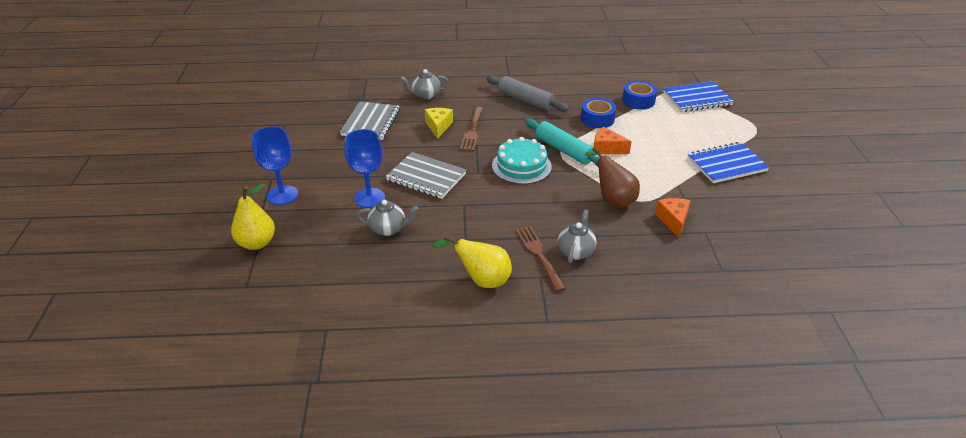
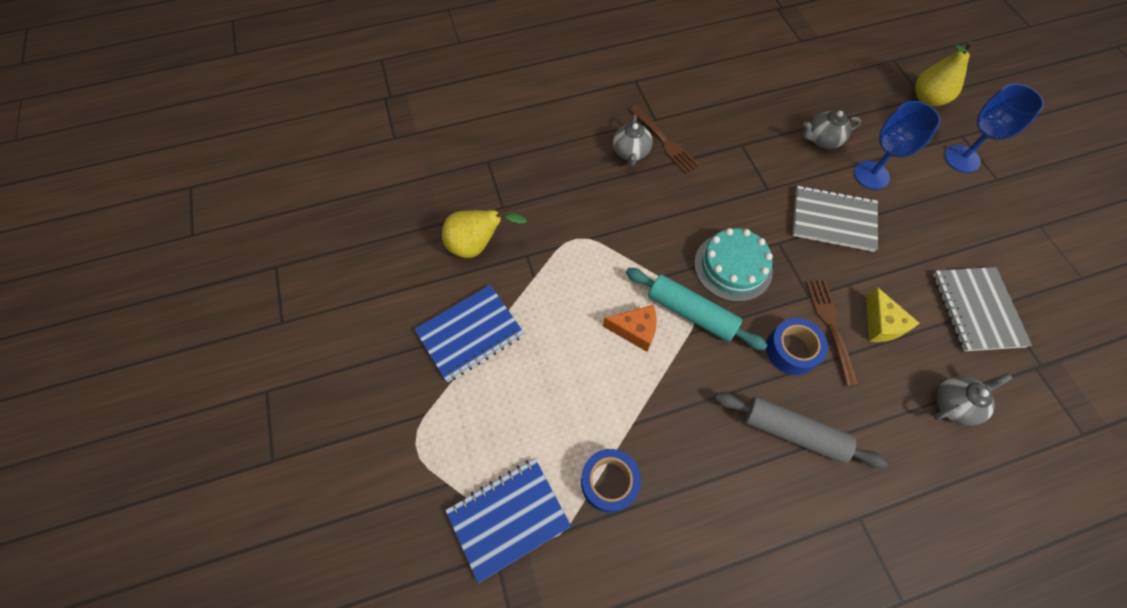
camera: 165 degrees right, 25 degrees up
(482, 280) = (704, 104): yellow pear -> yellow pear (477, 245)
(597, 119) = (664, 404): blue tape -> blue tape (792, 350)
(612, 200) = (608, 232): brown pear -> none
(673, 220) = (537, 215): orange cheese -> none

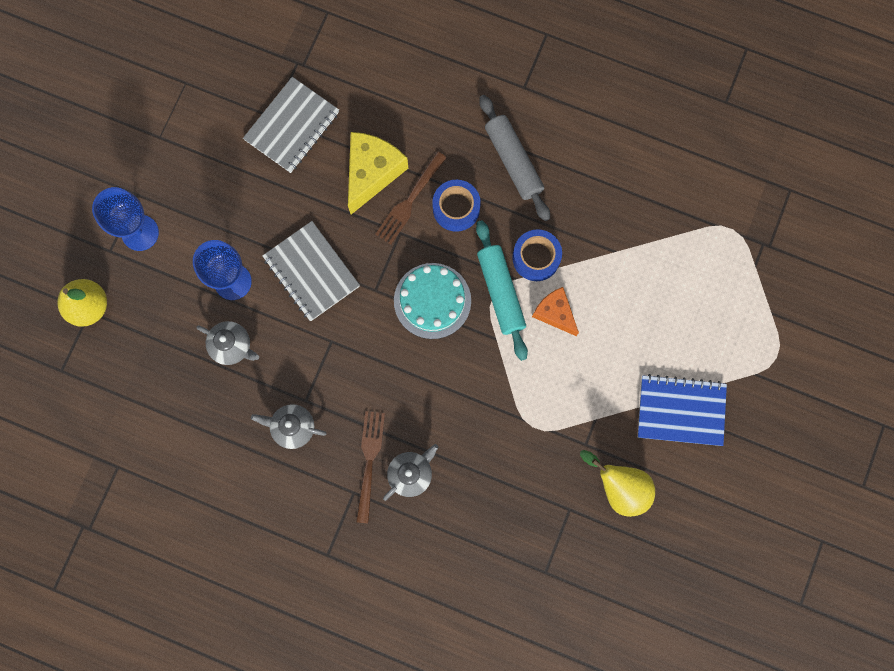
camera: 140 degrees left, 15 degrees up
(508, 518) = (746, 260): blue notebook -> none
(609, 482) = (663, 229): blue tape -> blue tape (536, 258)
(881, 324) = (372, 173): yellow cheese -> yellow cheese, size x1.59
(954, 404) = (387, 91): grey teapot -> grey teapot (292, 427)

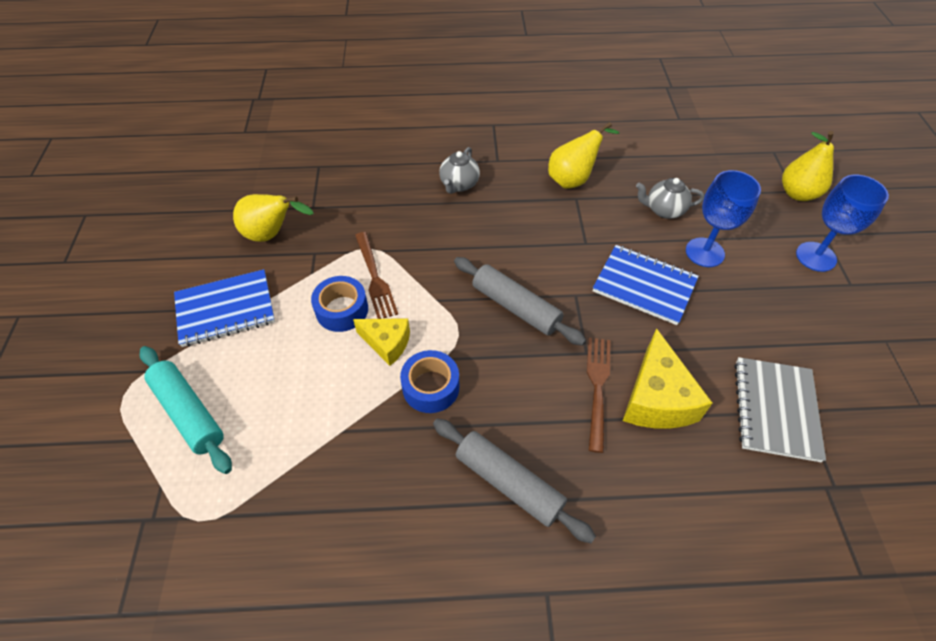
camera: 155 degrees right, 25 degrees down
(292, 427) = (573, 179): grey teapot -> yellow pear
(311, 272) = (644, 286): grey notebook -> blue notebook
(369, 461) = (497, 181): brown fork -> brown fork (375, 278)
(432, 301) = (516, 307): turquoise cake -> grey rolling pin
(456, 208) = (544, 401): blue tape -> blue tape (342, 310)
(501, 292) = (452, 340): turquoise rolling pin -> turquoise rolling pin (188, 413)
(555, 313) = (387, 343): orange cheese -> yellow cheese

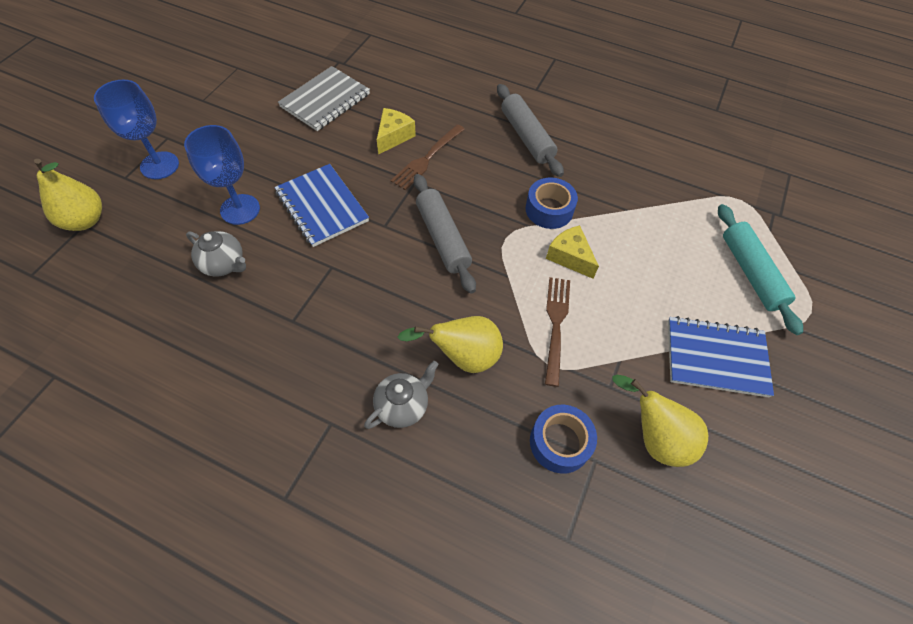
camera: 155 degrees left, 5 degrees up
(342, 310) = (600, 305): blue tape -> blue tape (560, 442)
(573, 179) = (272, 347): yellow pear -> yellow pear (463, 356)
(656, 398) = (393, 136): yellow cheese -> yellow cheese, size x0.63

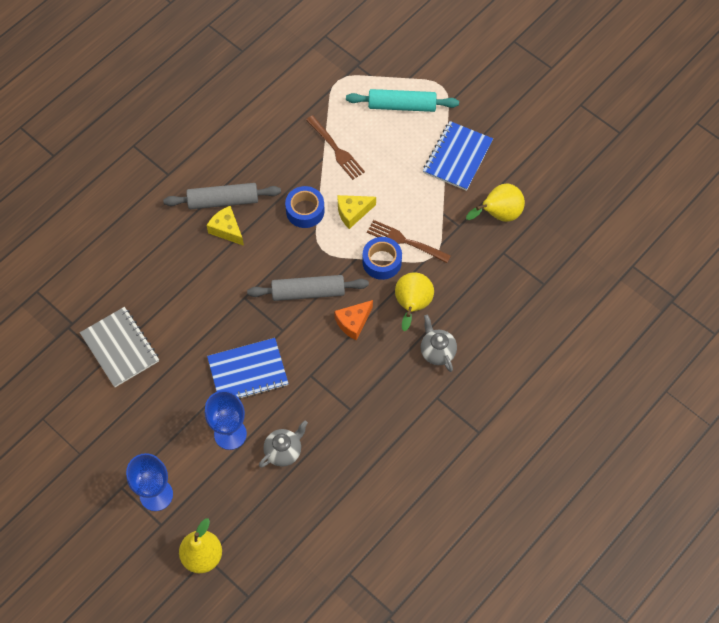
camera: 70 degrees left, 5 degrees up
(393, 136) = (186, 302): yellow cheese -> yellow cheese (227, 230)
(416, 294) = (353, 322): none -> orange cheese
(427, 158) = (221, 282): brown fork -> brown fork (336, 149)
(560, 442) = (487, 268): blue tape -> blue tape (382, 262)

